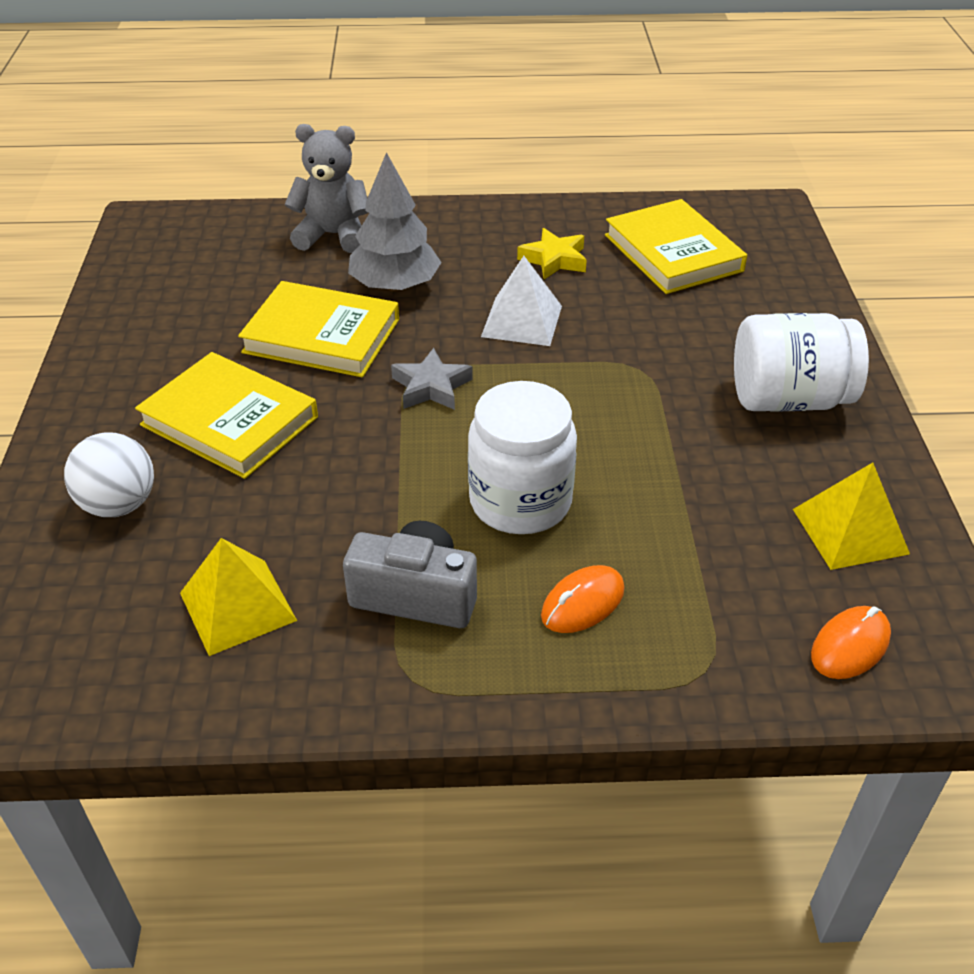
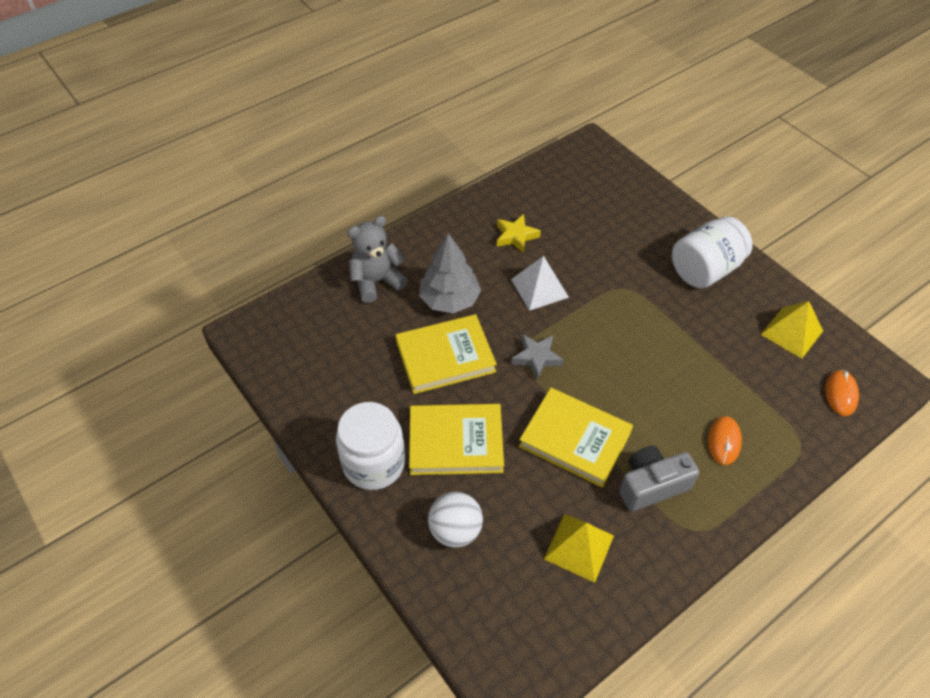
camera: 35 degrees left, 10 degrees up
(520, 501) = (646, 402): white jar -> white jar (374, 463)
(673, 253) = (571, 200): yellow book -> yellow book (575, 439)

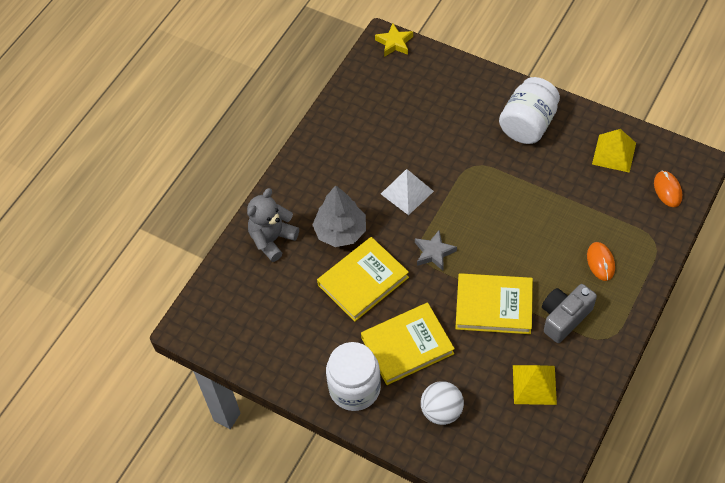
camera: 20 degrees left, 5 degrees up
(516, 236) = (365, 153): yellow star -> yellow star (394, 43)

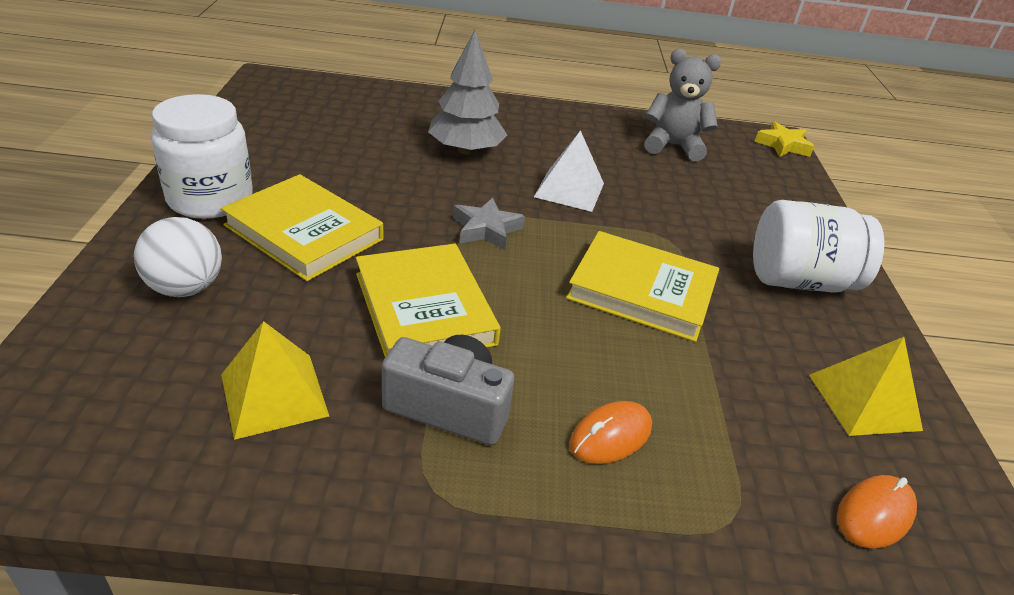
camera: 55 degrees right, 20 degrees down
(272, 239) = (420, 109): grey teddy bear -> grey teddy bear (673, 146)
(363, 281) = (398, 178): yellow book -> yellow book (641, 291)

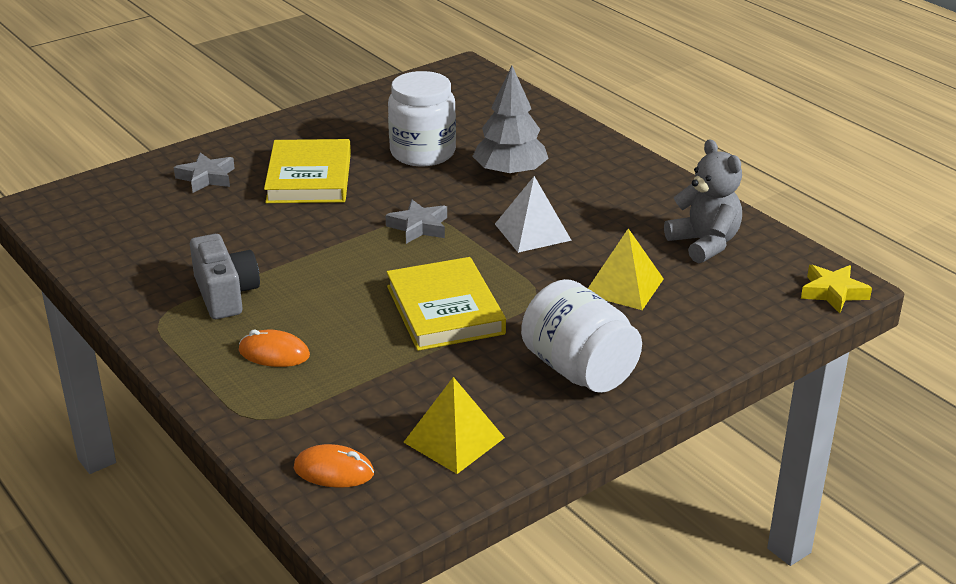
camera: 55 degrees right, 5 degrees down
(185, 288) = (206, 177): white ball -> grey star
(210, 199) = (293, 136): white jar -> white jar (422, 153)
(274, 394) = (165, 244): yellow pyramid -> yellow pyramid (624, 286)
(424, 308) = (298, 247): yellow book -> none

